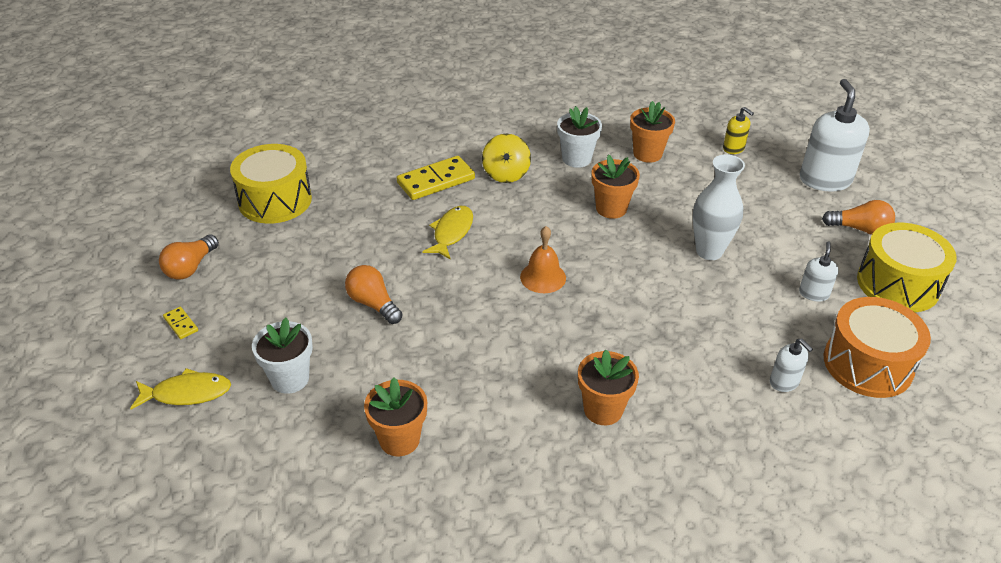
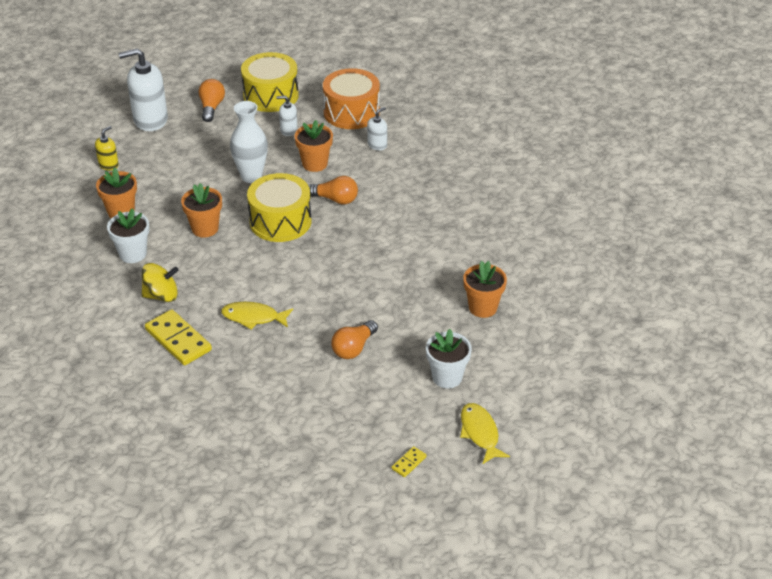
camera: 100 degrees left, 0 degrees up
(190, 267) = (336, 481): orange light bulb -> orange light bulb (335, 199)
(275, 200) = (225, 449): yellow drum -> yellow drum (280, 221)
(543, 277) = (300, 258): orange bell -> none
(603, 410) = (425, 218): orange flower pot -> orange flower pot (315, 164)

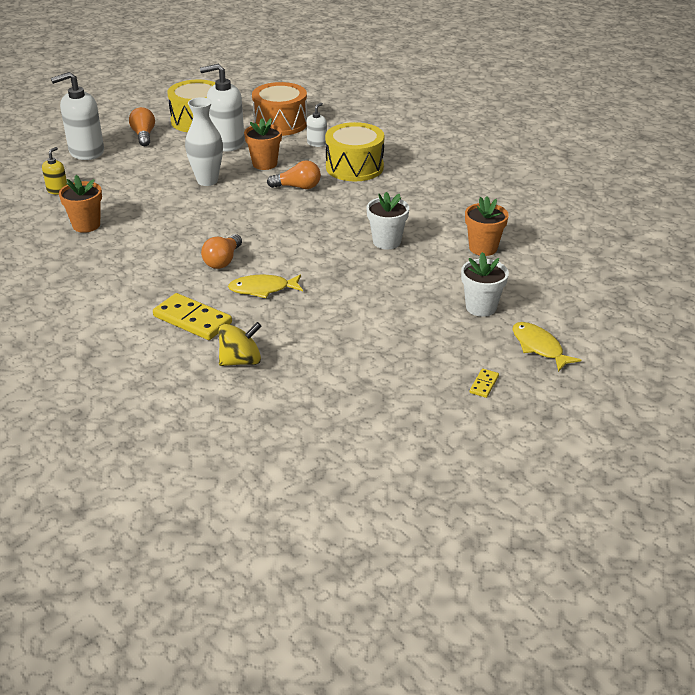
camera: 15 degrees left, 5 degrees down
(133, 254) = (113, 256): white flower pot -> white flower pot (386, 242)
(161, 295) = (158, 286): yellow spinning top -> yellow spinning top (241, 361)
(205, 228) = (179, 226): orange flower pot -> none
(280, 221) = (252, 210): yellow drum -> yellow drum (354, 167)
(288, 130) = (227, 143): white soap dispenser -> white soap dispenser, size x2.02
(354, 348) = (377, 298): orange light bulb -> orange light bulb (223, 261)

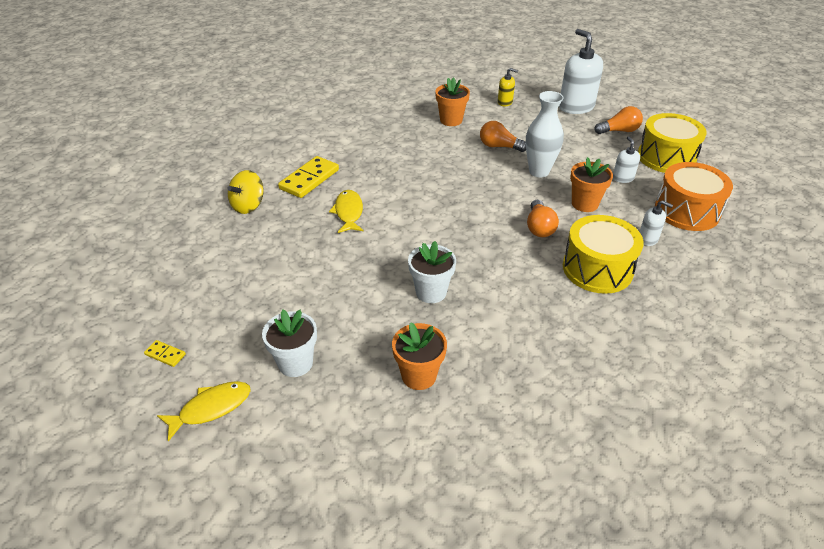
camera: 90 degrees right, 5 degrees up
(223, 261) = (396, 189): orange light bulb -> orange light bulb (499, 146)
(227, 143) = (623, 178): white soap dispenser -> white soap dispenser, size x0.50
(241, 361) = (248, 206): yellow spinning top -> yellow spinning top turned 60 degrees clockwise

